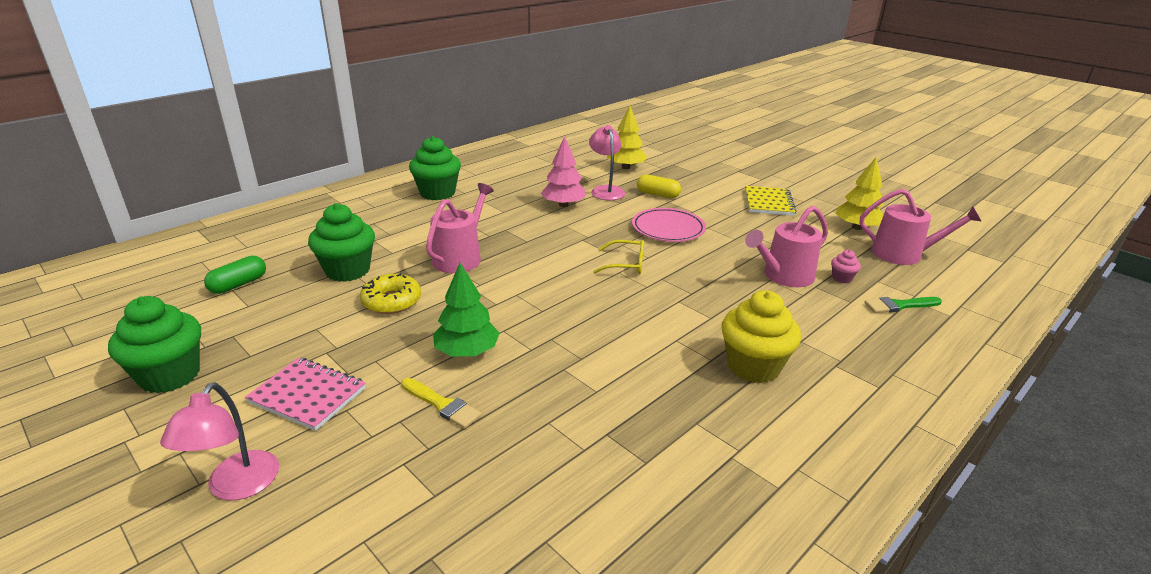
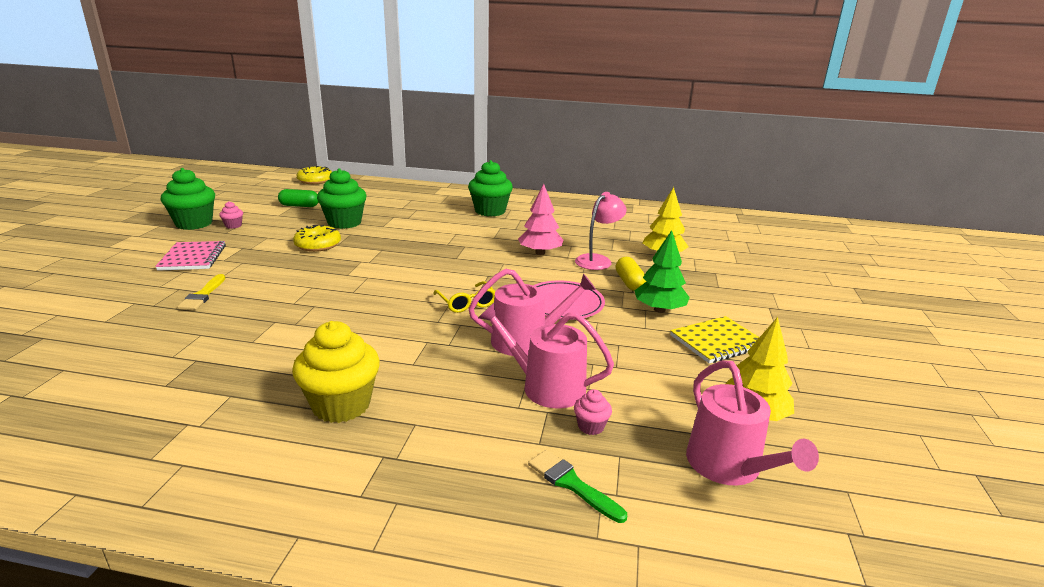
camera: 55 degrees right, 5 degrees down
(158, 253) = (315, 180): none -> yellow donut
(233, 345) = (233, 226): none -> pink cupcake
(236, 487) = (99, 270): pink lamp -> none
(460, 257) = (401, 245): pink watering can -> pink watering can (526, 340)
(467, 352) = (273, 284): green tree -> green tree (659, 310)

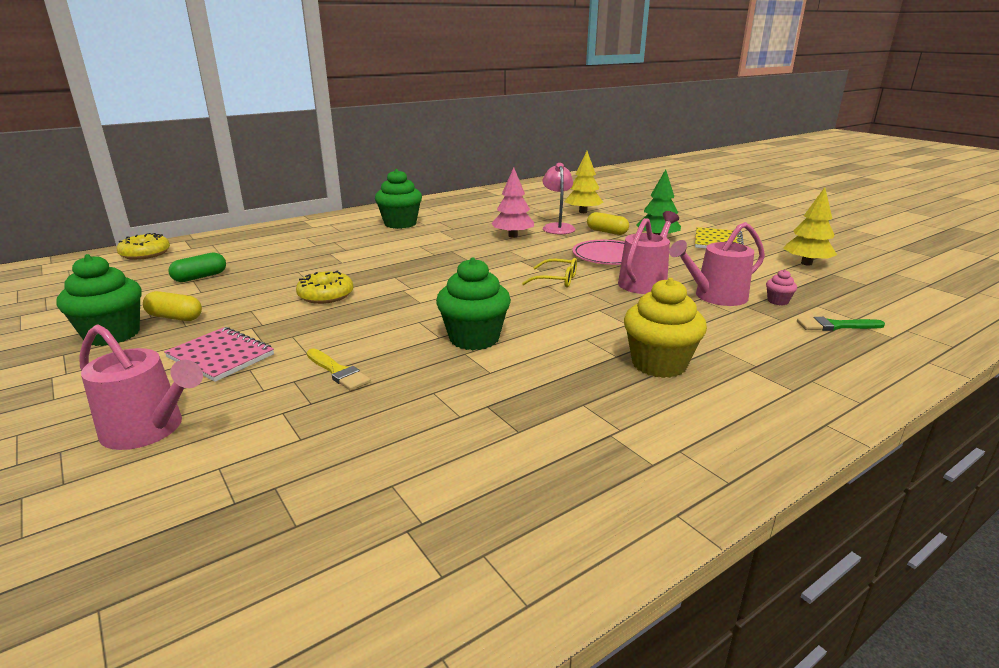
camera: 45 degrees left, 0 degrees up
(233, 226) = (175, 317): pink cupcake -> yellow capsule
(344, 223) = (297, 272): green cupcake -> green cupcake (474, 338)
(729, 466) = (851, 286): pink watering can -> pink watering can (149, 429)

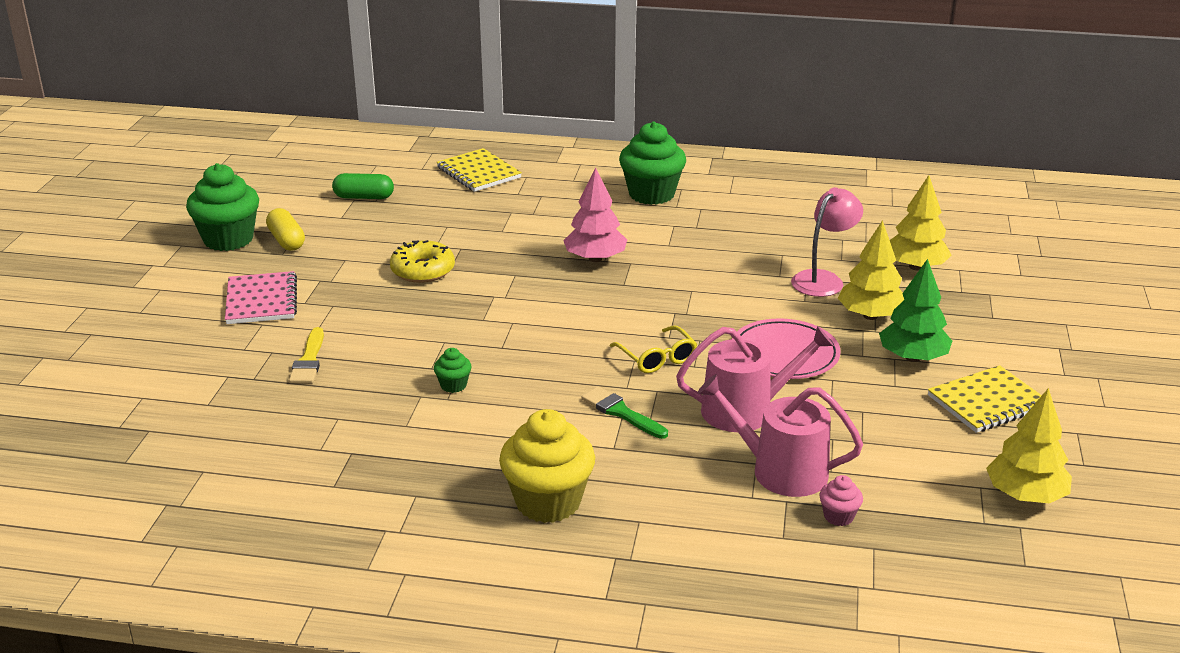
camera: 45 degrees right, 5 degrees up
(145, 254) = (365, 143): yellow donut -> none
(149, 429) = (146, 344): pink watering can -> none
(268, 244) = (478, 173): none -> yellow notebook
(474, 338) = (453, 385): green cupcake -> green cupcake, size x0.45
(513, 236) = (740, 270): pink tree -> pink tree (595, 259)
(607, 232) = (870, 316): yellow capsule -> yellow tree
(835, 326) = (825, 579): green brush -> green brush (621, 412)

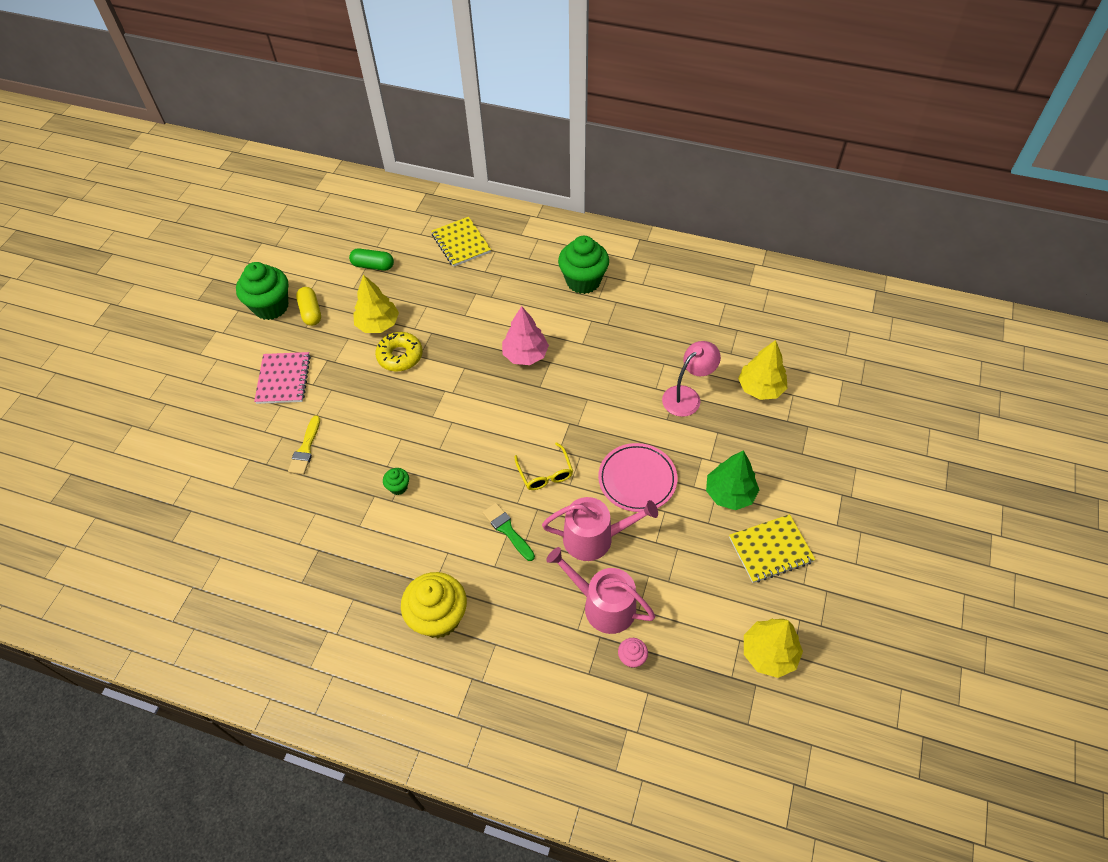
camera: 10 degrees right, 25 degrees up
(870, 316) = (711, 442): yellow tree -> yellow tree (378, 324)

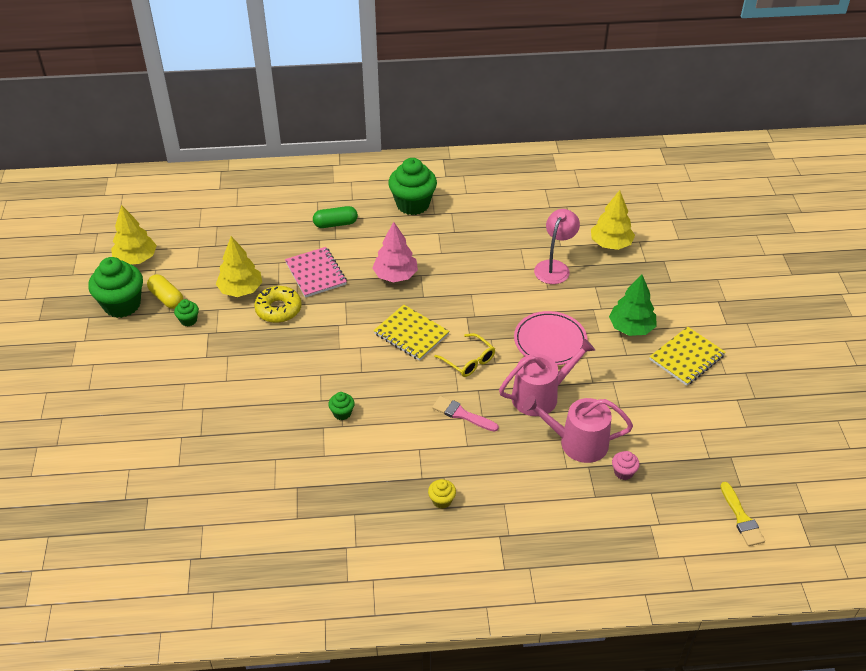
camera: 25 degrees left, 10 degrees down
(283, 379) = (174, 361): pink notebook -> pink notebook (316, 273)
(305, 449) = (233, 411): yellow brush -> yellow brush (741, 518)
(317, 341) = (188, 320): none -> green cupcake
(373, 266) = (205, 243): green capsule -> green capsule (335, 224)
(438, 617) = (442, 500): yellow cupcake -> yellow cupcake, size x0.45
(461, 243) = (281, 203): yellow notebook -> yellow notebook (411, 334)
(507, 530) = (462, 414): green brush -> pink brush
(769, 653) = (728, 431): yellow tree -> yellow tree (136, 259)

